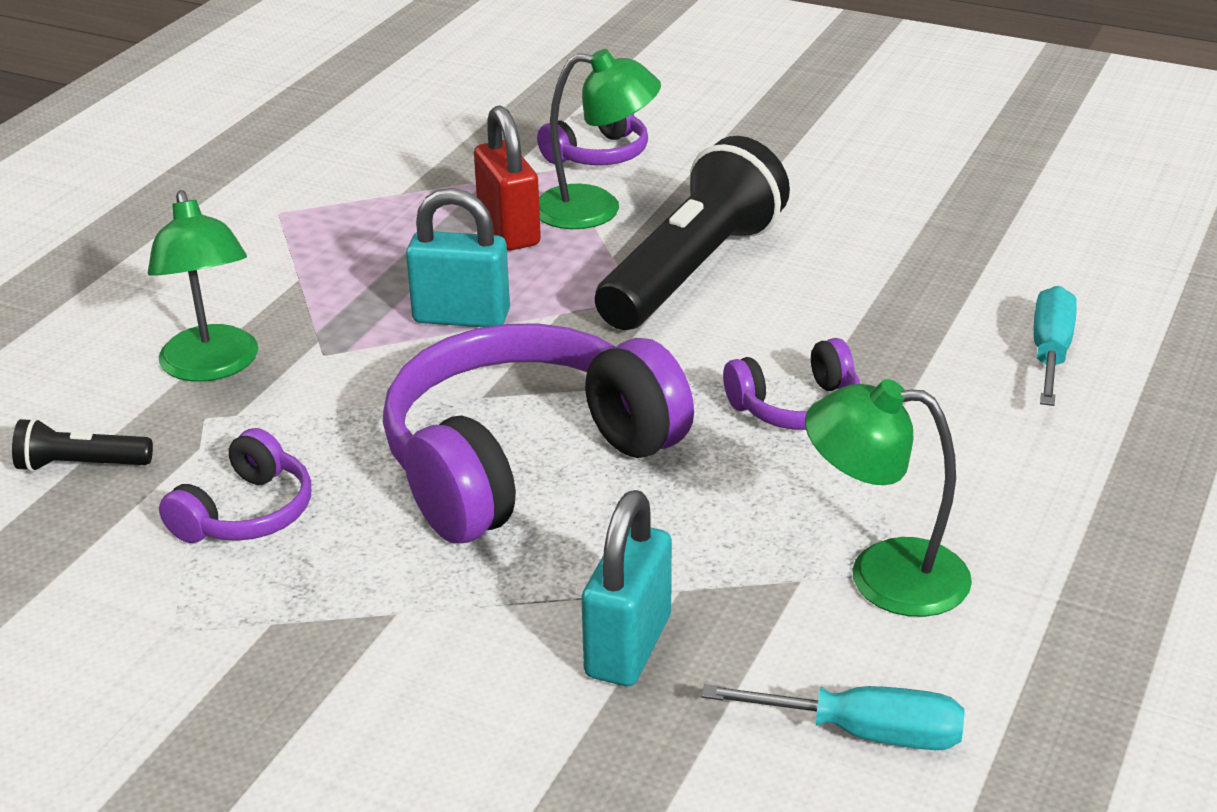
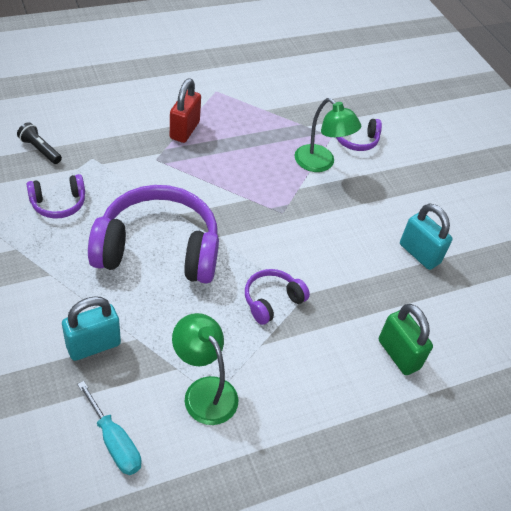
camera: 35 degrees right, 15 degrees up
(212, 367) = (119, 140): green lamp -> none
(461, 317) = (215, 176): turquoise padlock -> turquoise padlock (419, 254)
(509, 230) = (278, 151): red padlock -> red padlock (184, 130)
(691, 271) = (317, 215): black flashlight -> none
(796, 407) = (272, 301): purple headphones -> purple headphones turned 120 degrees clockwise
(1050, 352) = (398, 354): turquoise screwdriver -> green padlock

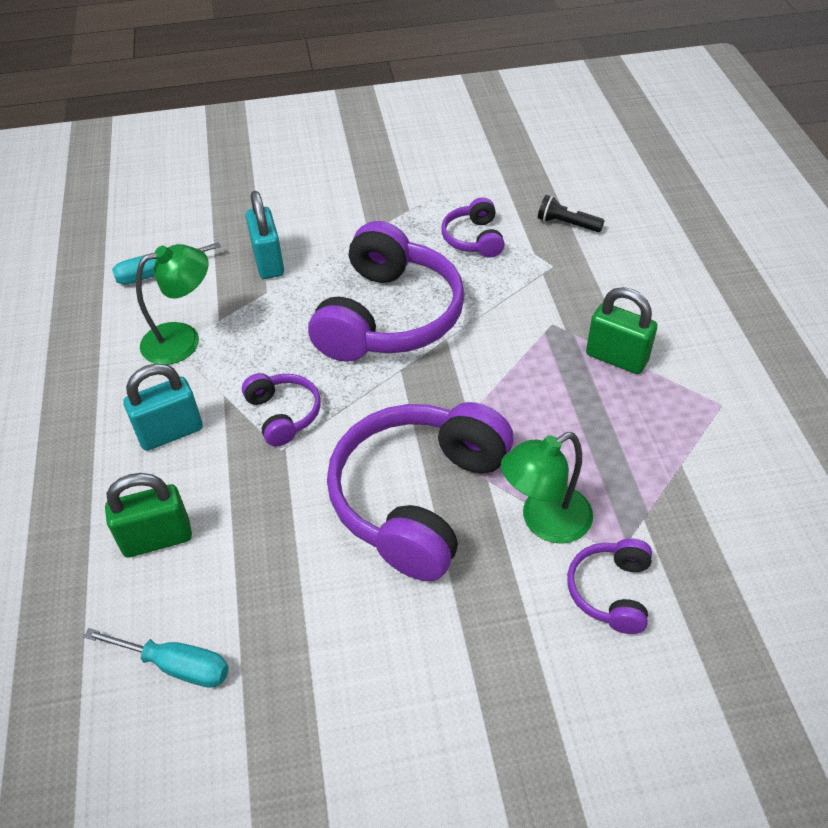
camera: 110 degrees right, 0 degrees up
(40, 150) = (567, 224): black flashlight -> black flashlight turned 120 degrees counterclockwise
(184, 130) = (616, 358): red padlock -> green padlock
(322, 219) = (418, 498): none -> purple headphones
(419, 254) = (324, 622): turquoise padlock -> turquoise padlock (170, 432)
(475, 320) = (176, 666): none -> turquoise screwdriver

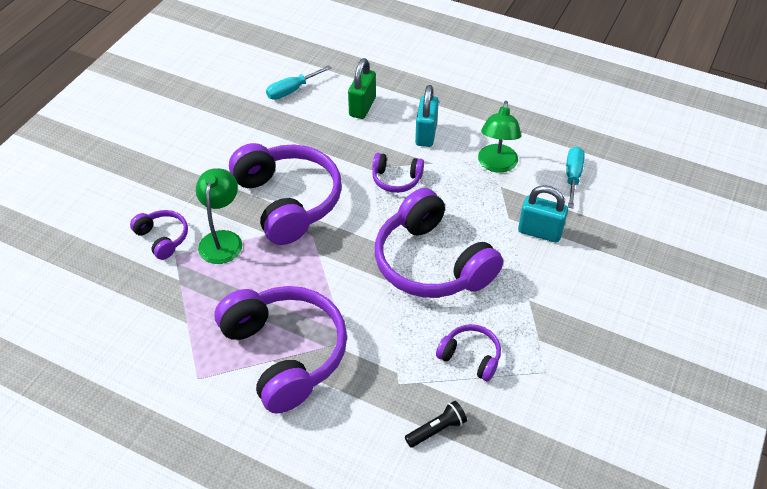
camera: 125 degrees right, 0 degrees up
(616, 358) = (285, 353): green padlock -> purple headphones

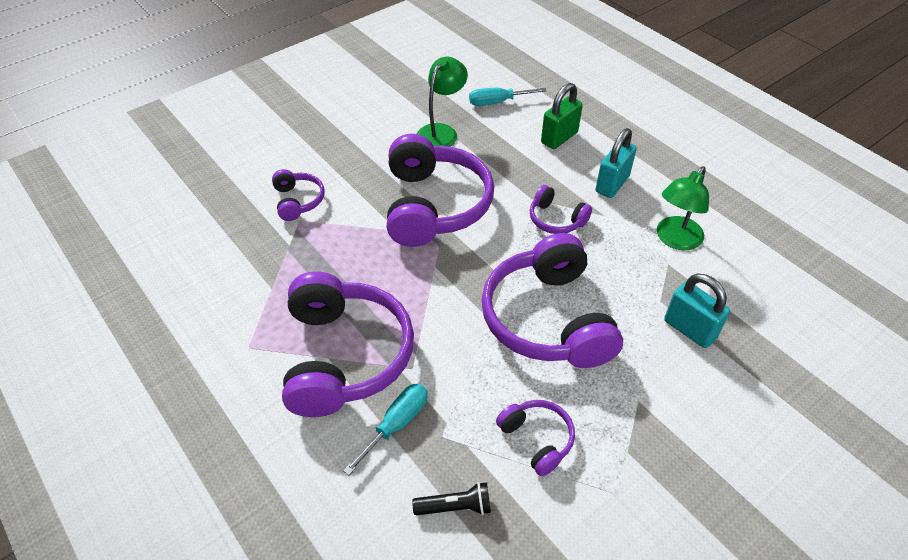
camera: 25 degrees right, 0 degrees up
(222, 239) = (351, 221): green lamp -> green lamp (441, 132)
(572, 176) = (760, 281): turquoise screwdriver -> turquoise screwdriver (396, 424)

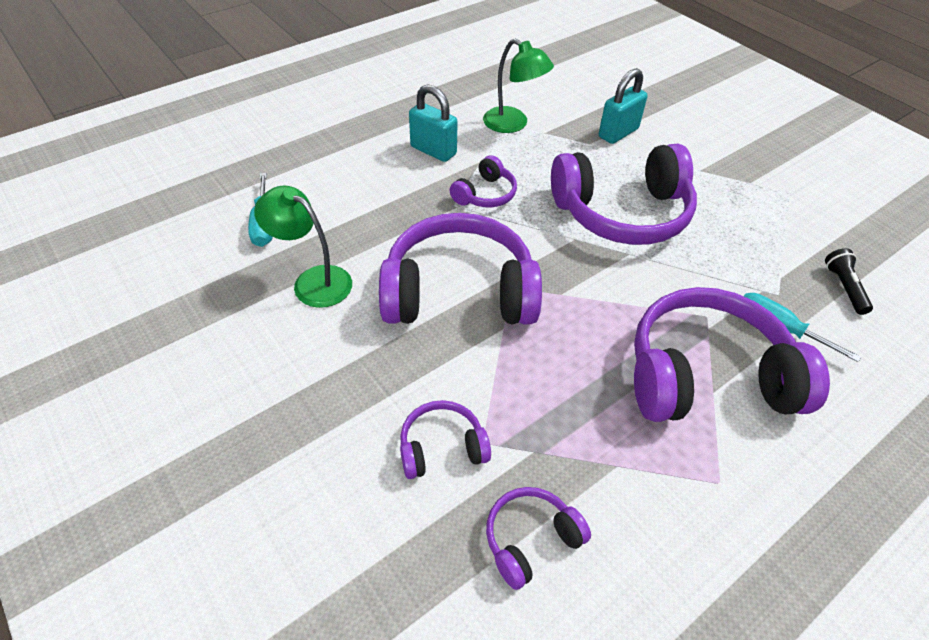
camera: 90 degrees left, 0 degrees up
(537, 439) = (757, 232): purple headphones -> purple headphones (530, 540)
(559, 138) = (349, 178): green padlock -> none

